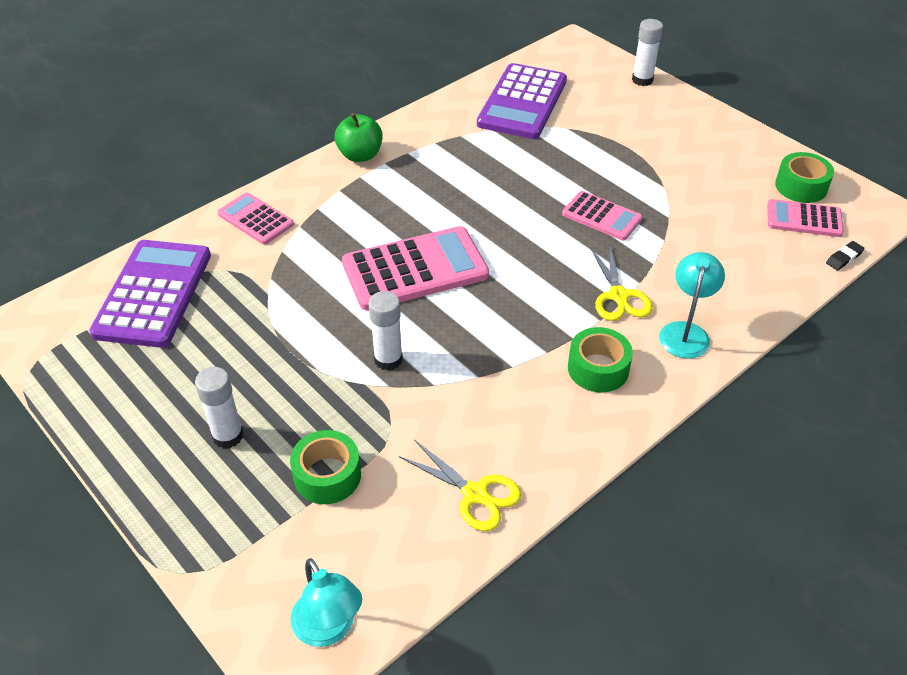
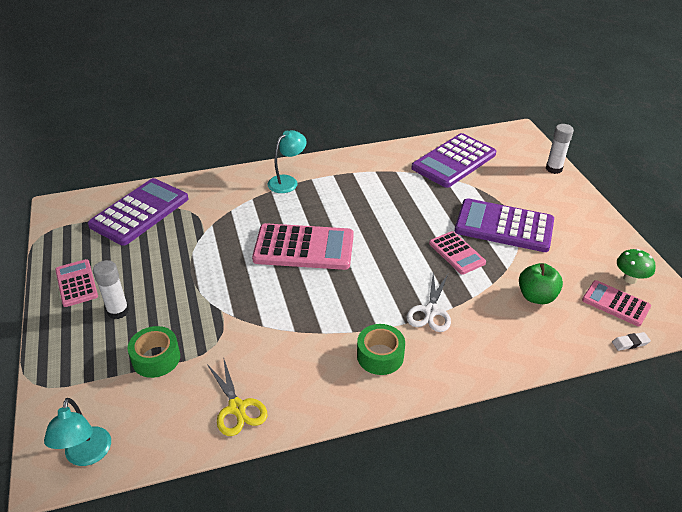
camera: 25 degrees right, 5 degrees down
(255, 219) = (229, 186): pink calculator -> pink calculator (76, 283)
(360, 155) = (321, 165): green apple -> green apple (536, 296)
(388, 359) = (245, 299): white glue stick -> none
(619, 296) = (430, 311): yellow scissors -> white scissors
(632, 167) = (504, 226): none -> purple calculator
(685, 332) = (463, 353): turquoise lamp -> turquoise lamp (287, 181)
(801, 186) = (630, 279): green tape -> green mushroom
(844, 258) = (630, 343): black eraser -> white eraser

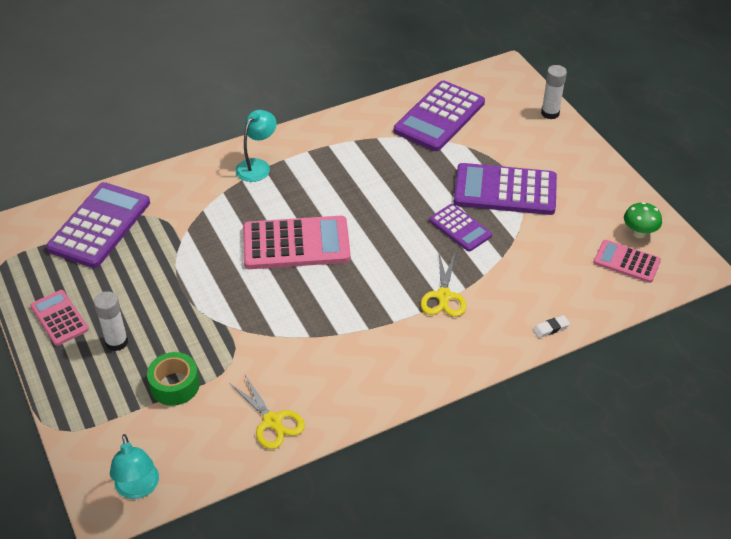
camera: 10 degrees left, 5 degrees up
(380, 356) = (402, 349): green tape -> none
(430, 311) = (444, 296): white scissors -> yellow scissors
(456, 253) = (460, 228): pink calculator -> purple calculator
(536, 296) = (548, 265): green apple -> none
(630, 343) = (643, 301): white eraser -> white eraser (550, 328)

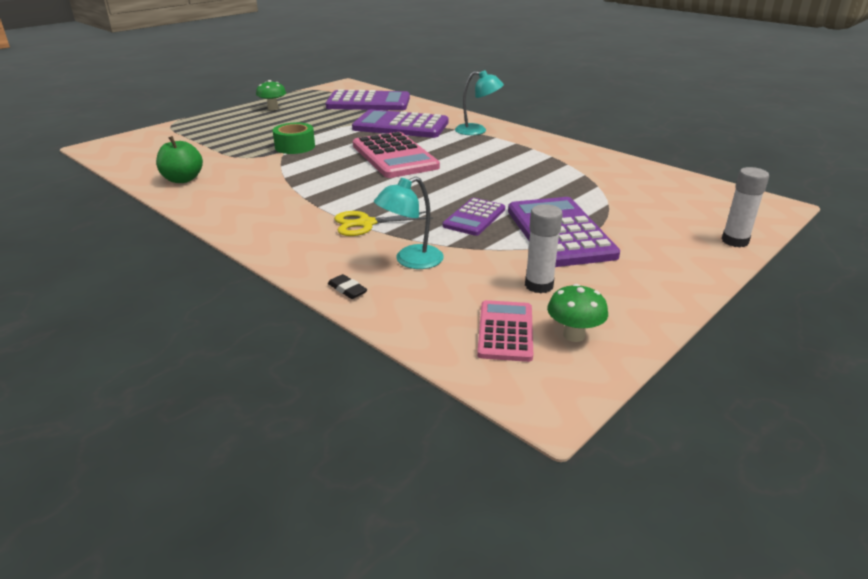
camera: 70 degrees right, 15 degrees down
(59, 318) = (273, 108): pink calculator -> green mushroom
(117, 342) = (255, 124): white glue stick -> white glue stick (539, 285)
(138, 488) = (115, 151): turquoise lamp -> turquoise lamp (411, 261)
(174, 385) = (217, 145): green tape -> green tape (295, 146)
(272, 421) = (183, 179): yellow scissors -> green apple
(439, 117) = (637, 184): purple calculator -> purple calculator (401, 126)
(550, 328) = (347, 290): white eraser -> black eraser

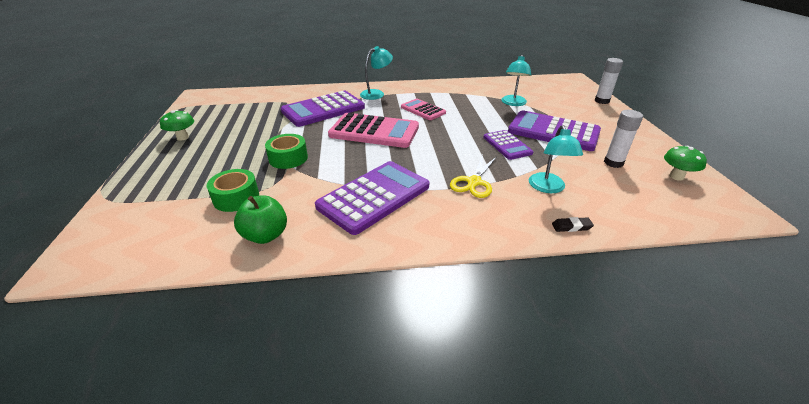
camera: 50 degrees left, 5 degrees up
(217, 154) = (236, 198): none -> green tape
(368, 102) = (256, 102): purple calculator -> purple calculator (374, 197)
(505, 331) = (662, 193): pink calculator -> pink calculator (423, 110)
(596, 192) = (513, 103): none -> turquoise lamp

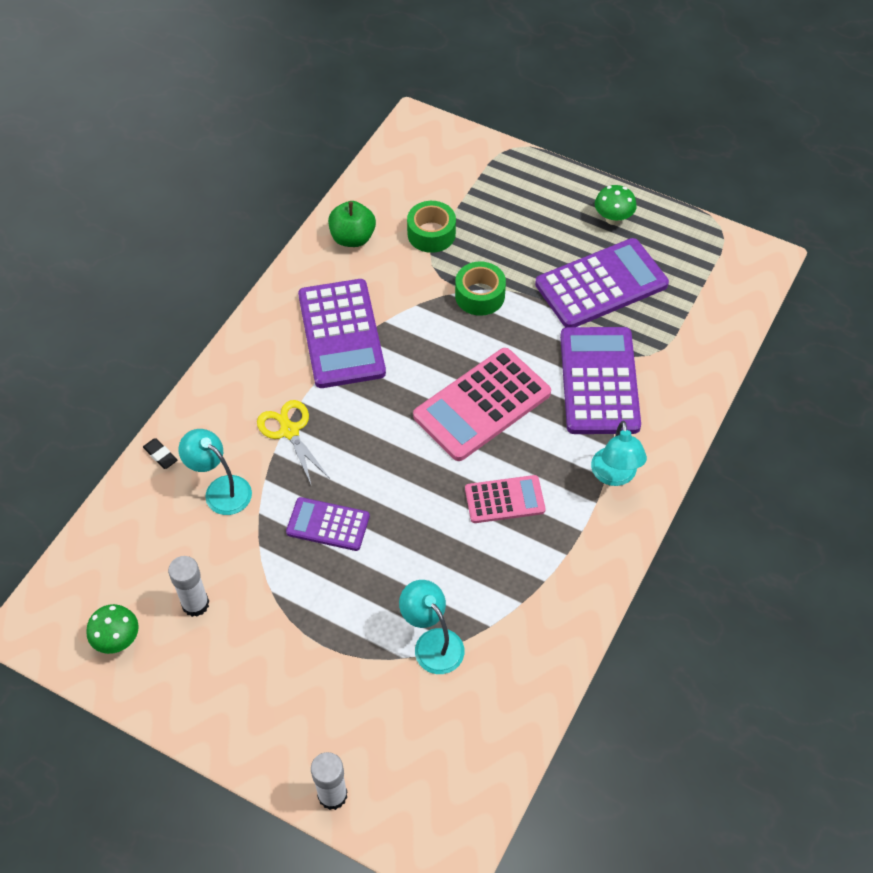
camera: 125 degrees right, 20 degrees up
(553, 131) = (311, 612): purple calculator -> purple calculator (601, 285)
(571, 227) = (160, 455): black eraser -> black eraser turned 75 degrees counterclockwise

